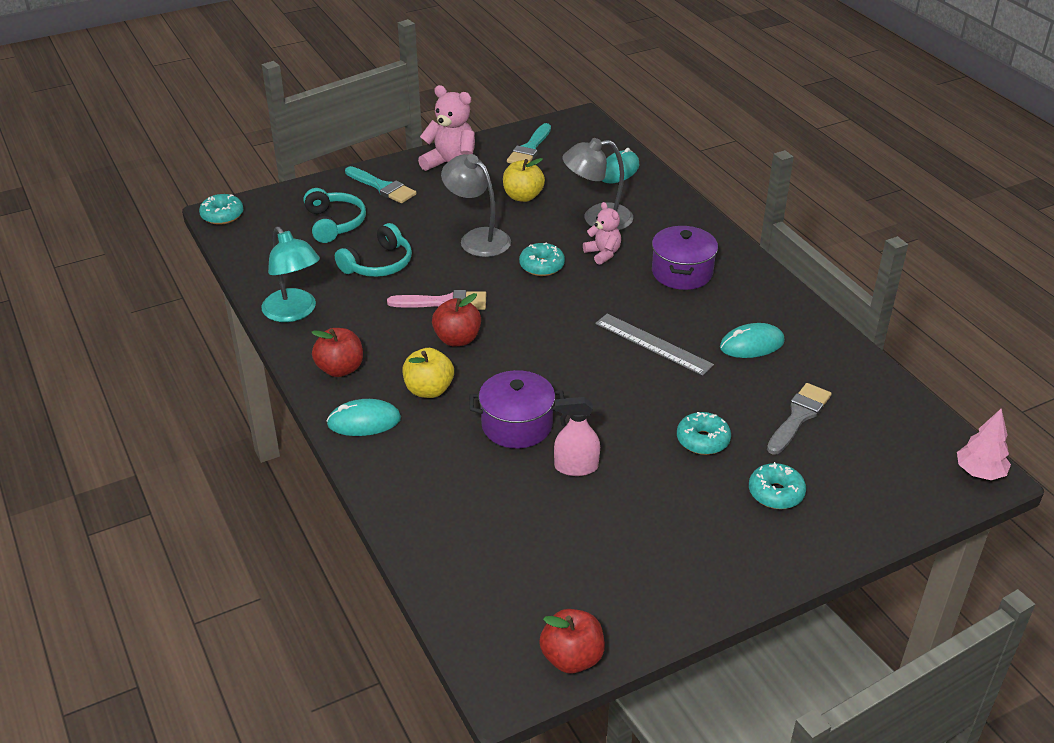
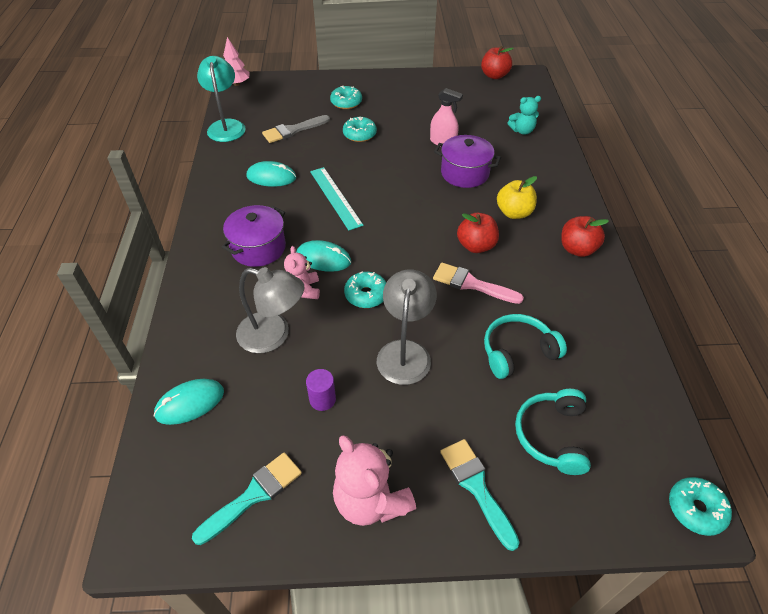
camera: 155 degrees left, 10 degrees up
(294, 312) = (611, 318): turquoise lamp -> turquoise lamp (226, 126)
(364, 421) = (567, 204): turquoise mouse -> turquoise mouse (323, 258)
(466, 529) = (522, 131): none -> turquoise teddy bear
(477, 238) = (405, 352): grey lamp -> grey lamp turned 150 degrees counterclockwise
(523, 196) = (322, 399): yellow apple -> purple cylinder
(653, 344) = (335, 197): grey ruler -> turquoise ruler

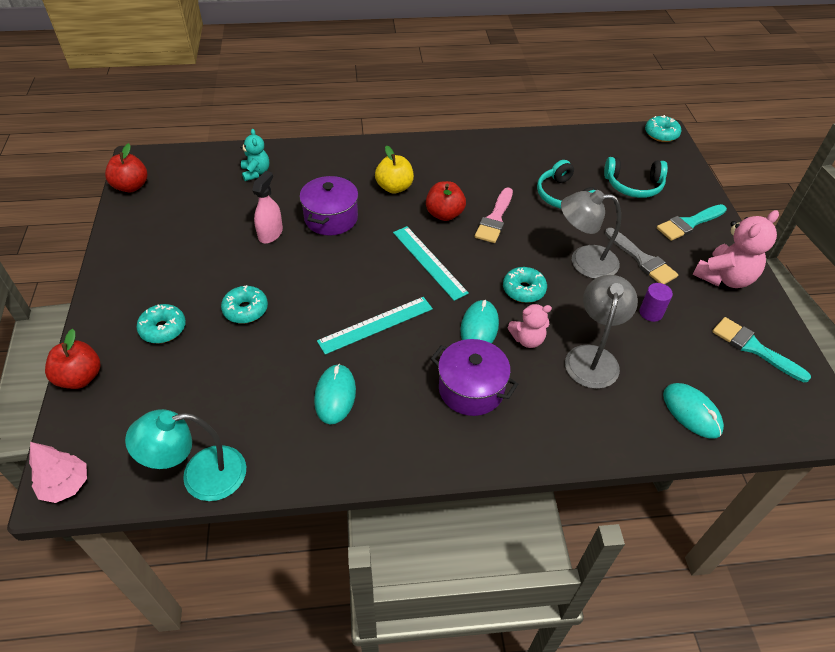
camera: 95 degrees left, 0 degrees up
(293, 130) = (226, 384): grey brush -> grey brush (642, 259)
(407, 231) = (429, 262): none -> turquoise ruler
(577, 249) = (440, 154): red apple -> red apple (80, 377)

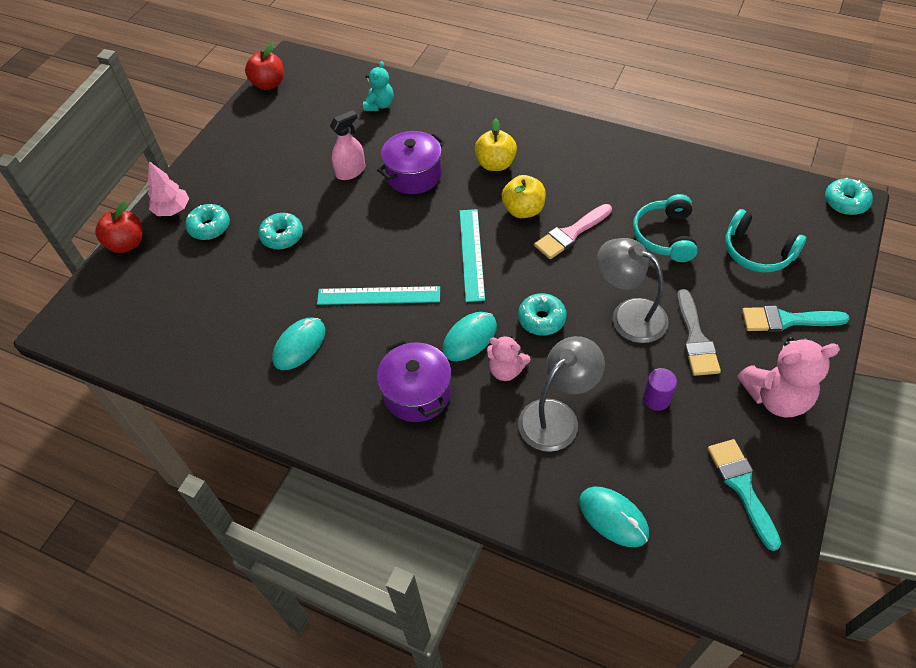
camera: 35 degrees right, 5 degrees up
(66, 485) = (66, 327): pink tree -> pink tree (173, 210)
(200, 476) = (156, 364): turquoise lamp -> none
(444, 214) = (523, 210): red apple -> yellow apple
(692, 412) = (613, 517): turquoise mouse -> turquoise mouse turned 45 degrees counterclockwise

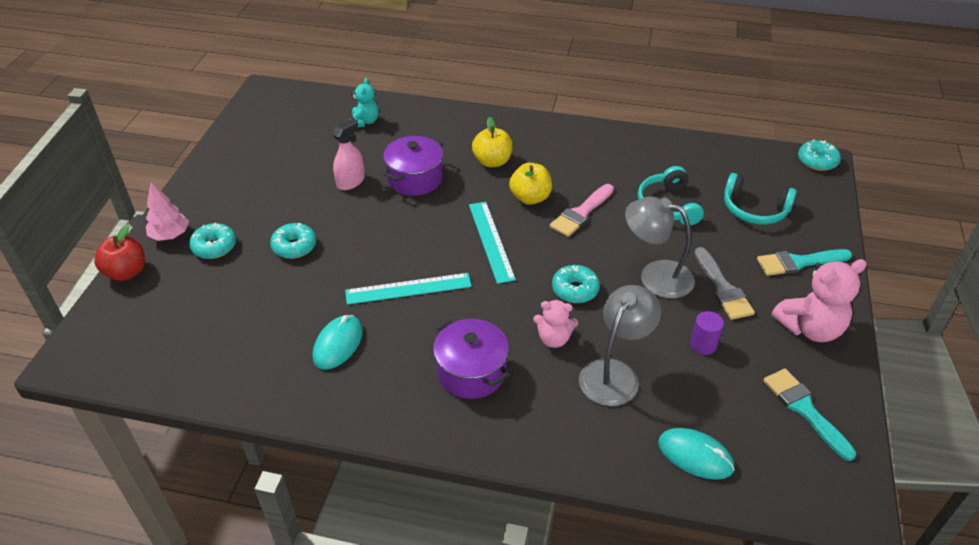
camera: 15 degrees left, 10 degrees down
(269, 84) = (246, 113): red apple -> none
(469, 338) = (510, 315): turquoise mouse -> none

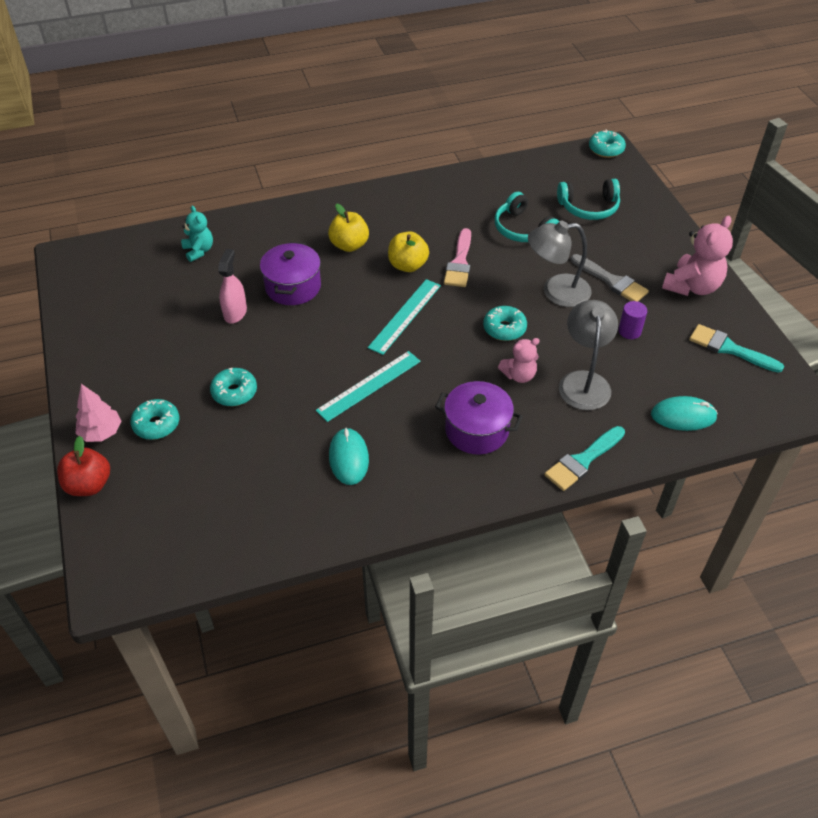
camera: 30 degrees left, 5 degrees up
(491, 241) = (405, 316): turquoise ruler -> turquoise ruler turned 75 degrees clockwise
(798, 262) = (650, 238): turquoise brush -> turquoise brush (583, 460)

